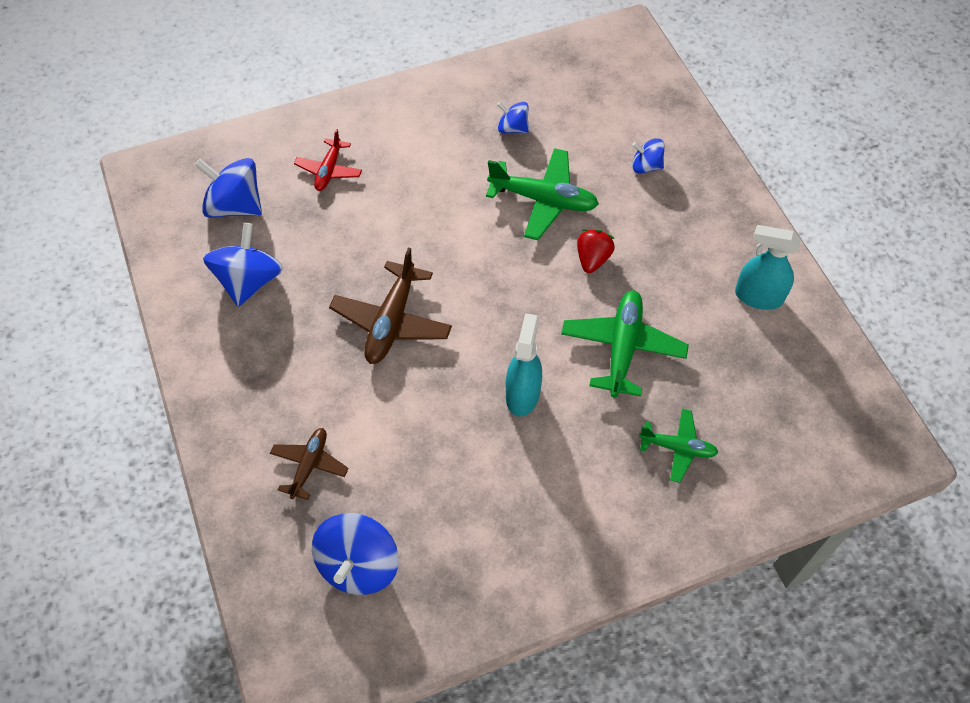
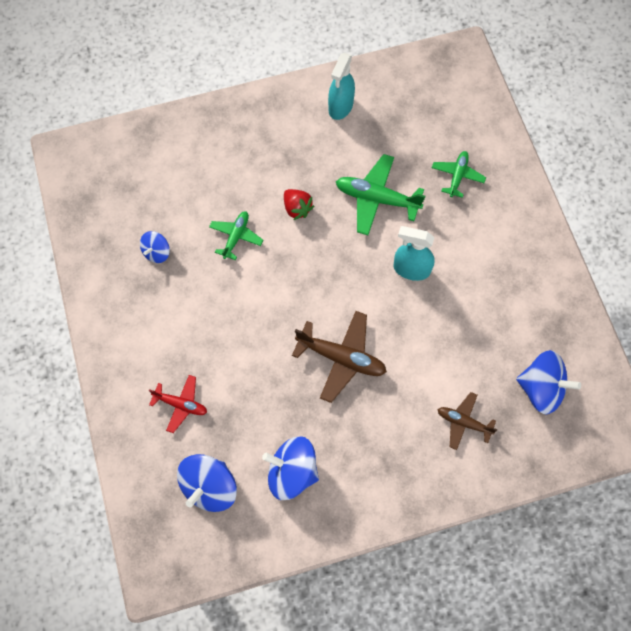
camera: 85 degrees left, 10 degrees up
(543, 200) = (236, 237): green plane -> green plane, size x0.61
(592, 259) = (297, 208): red strawberry -> red strawberry turned 150 degrees counterclockwise
(646, 166) = (212, 159): blue spinning top -> none

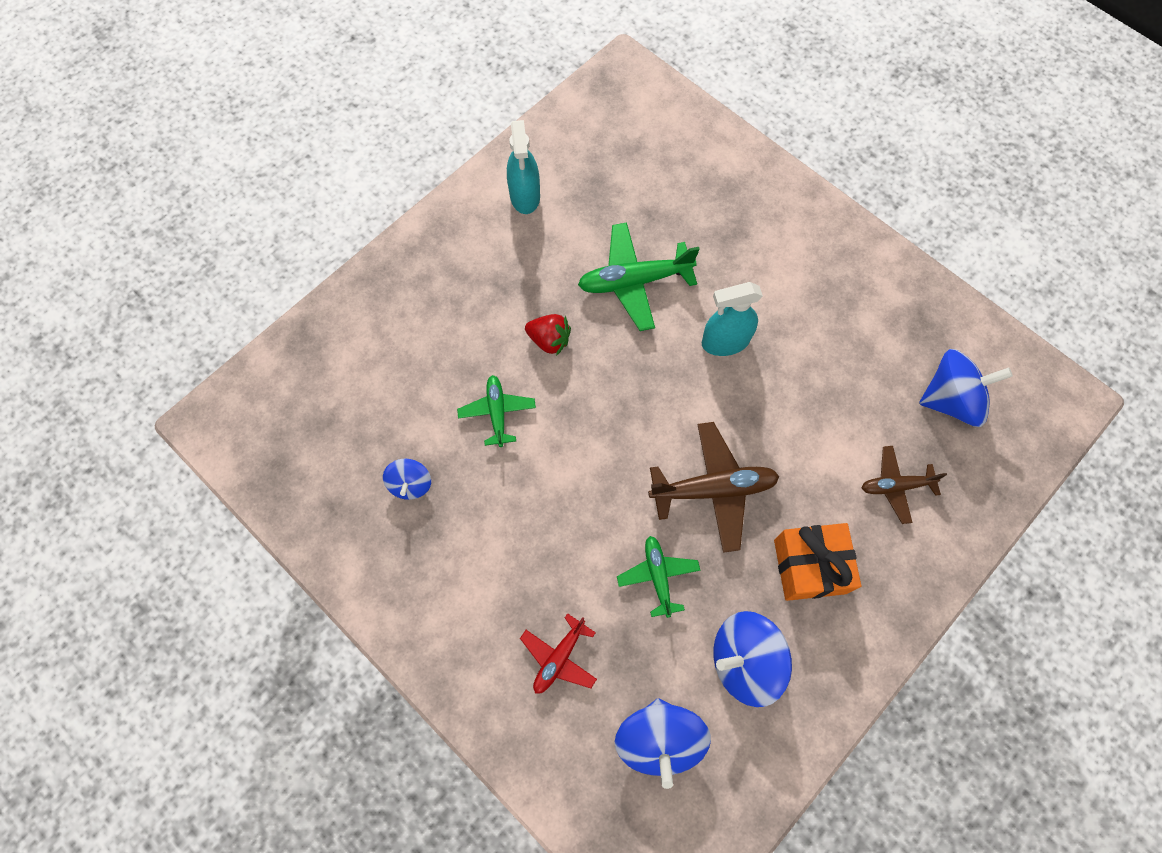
camera: 30 degrees left, 0 degrees up
(181, 404) = (559, 657): red plane -> red plane turned 135 degrees clockwise
(372, 439) = (810, 566): none -> orange gift
(457, 176) = (707, 210): green plane -> green plane (658, 576)

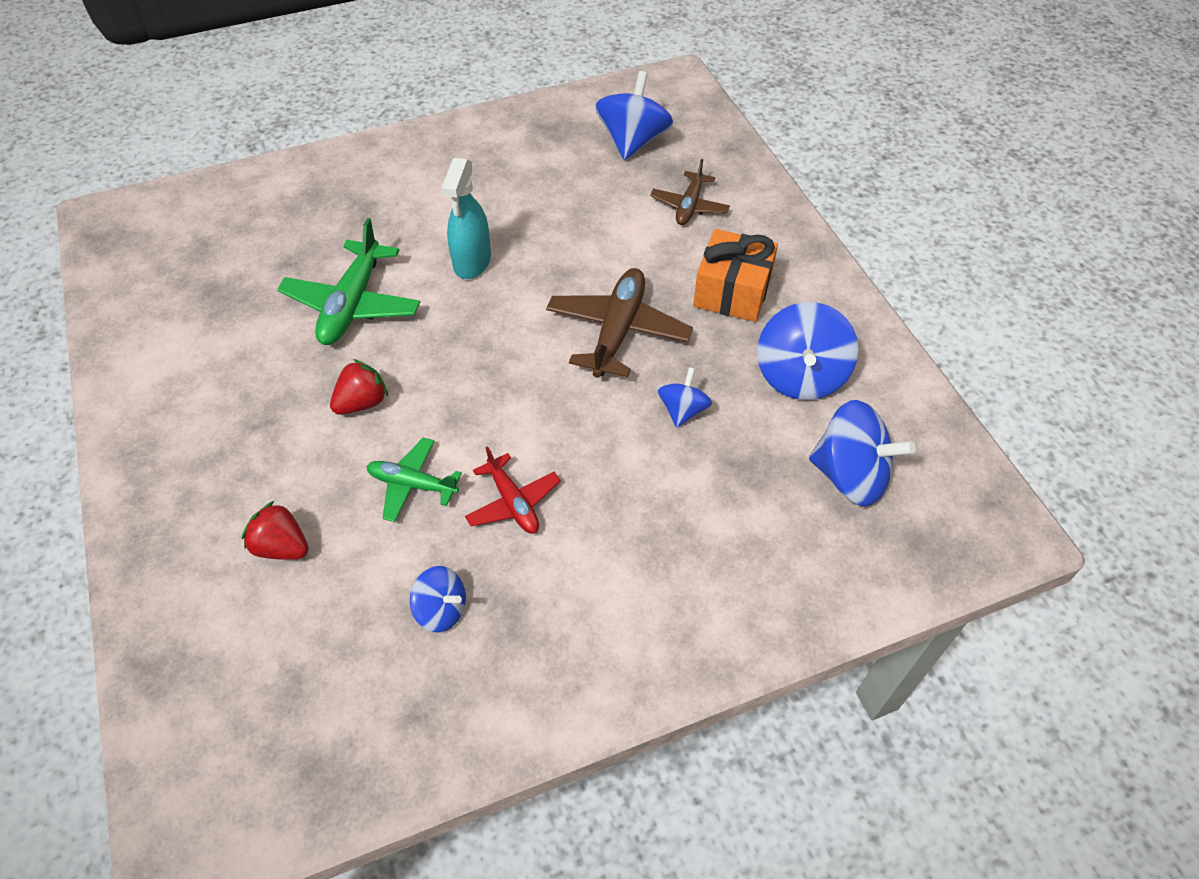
camera: 65 degrees left, 15 degrees down
(413, 358) = (282, 546): none -> red strawberry
(525, 196) = (170, 358): turquoise spray bottle -> none
(559, 657) = (727, 532): red plane -> red plane (513, 502)
(658, 576) = (682, 410): green plane -> blue spinning top

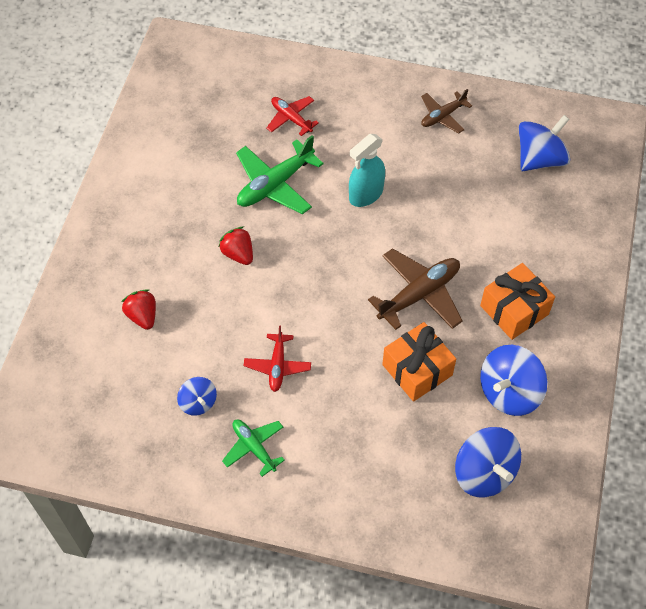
camera: 35 degrees right, 5 degrees up
(320, 228) = (291, 118): none -> red plane
(362, 402) = (238, 254): red strawberry -> red strawberry turned 120 degrees counterclockwise
(412, 484) = (231, 321): green plane -> green plane (254, 447)
(682, 410) = (417, 370): blue spinning top -> orange gift
(689, 206) = (538, 231): brown plane -> brown plane (442, 116)

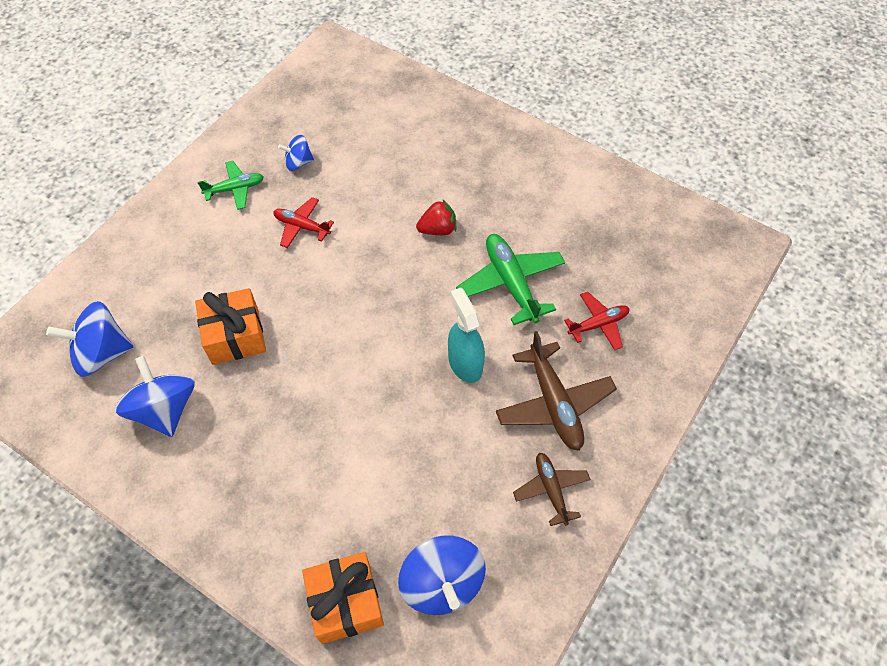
camera: 110 degrees right, 0 degrees up
(142, 316) = (403, 145): red strawberry -> none
(419, 294) = (317, 369): brown plane -> brown plane (554, 403)
(514, 310) = (251, 456): orange gift -> orange gift (346, 602)

